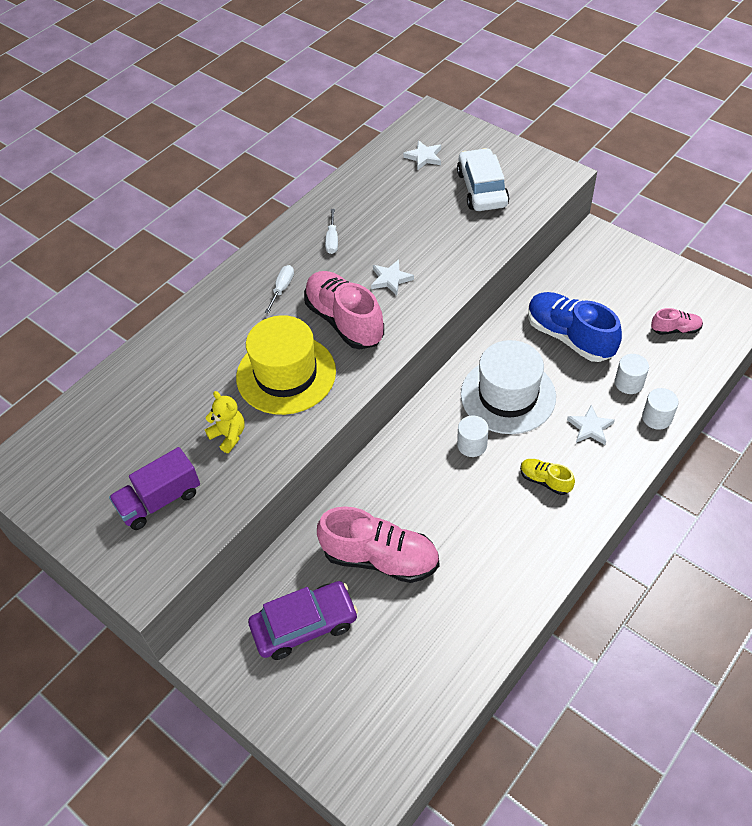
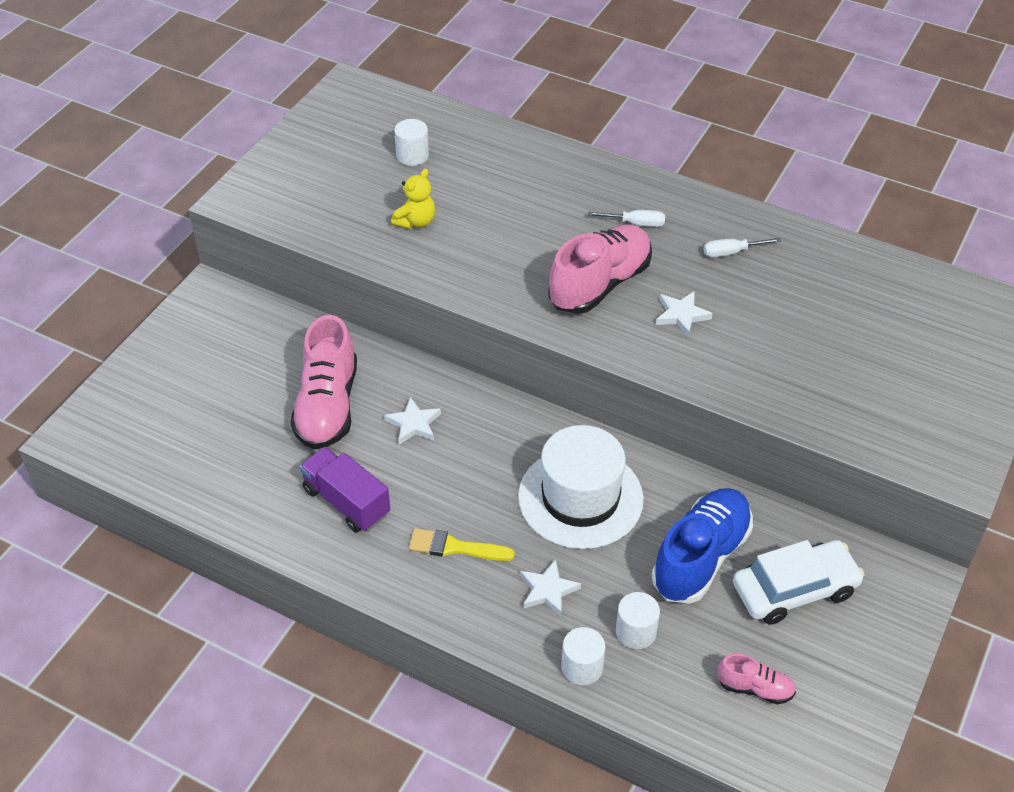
camera: 75 degrees right, 5 degrees down
(160, 500) = (329, 190): purple truck -> purple truck (346, 502)
(286, 374) = (507, 249): yellow hat -> none
(304, 625) = (243, 358): purple car -> none
(424, 157) = (928, 317): white star -> white star (413, 424)
(472, 445) = (495, 469): white cylinder -> white cylinder (412, 155)
(482, 189) = (888, 386): white car -> white car (794, 589)
(545, 481) = (455, 547): yellow shoe -> yellow brush
(675, 329) = (755, 688): pink shoe -> pink shoe turned 60 degrees counterclockwise

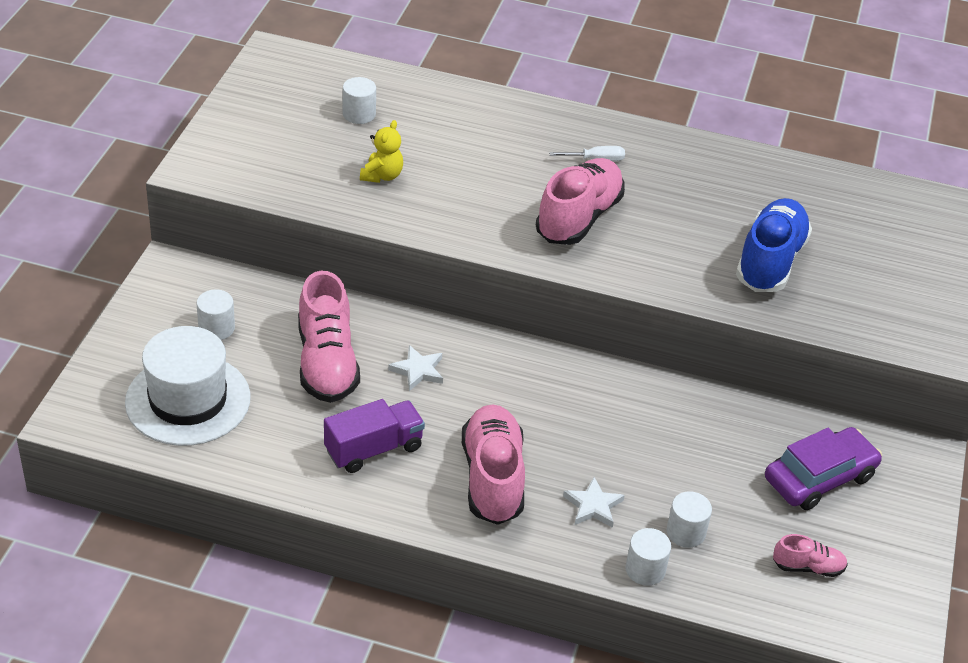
camera: 15 degrees left, 5 degrees down
(233, 359) = (216, 328): none -> white cylinder
(346, 502) = (374, 449): purple truck -> purple truck turned 120 degrees clockwise
(455, 547) = (492, 478): yellow brush -> pink shoe
(580, 498) = (599, 420): white hat -> white hat (188, 400)
(681, 315) = (663, 238): white star -> none
(701, 558) = (727, 460): blue shoe -> blue shoe (770, 261)
(732, 252) = (693, 178): white screwdriver -> none
(794, 589) = (819, 478): white car -> purple car

